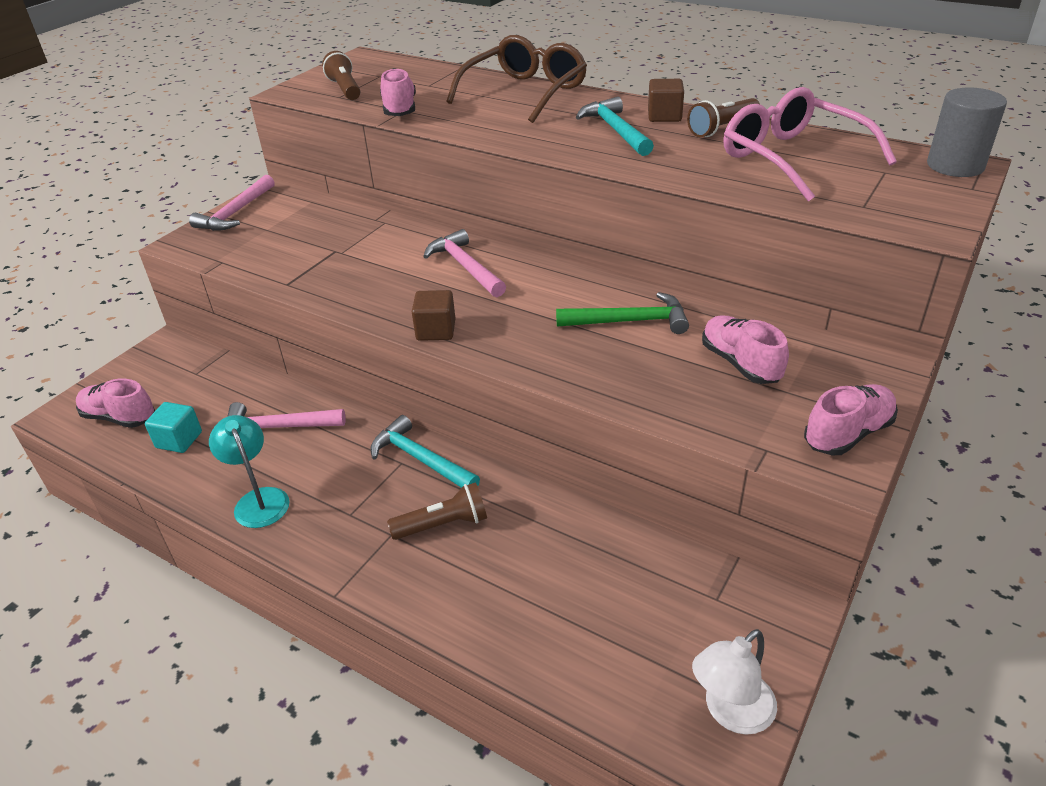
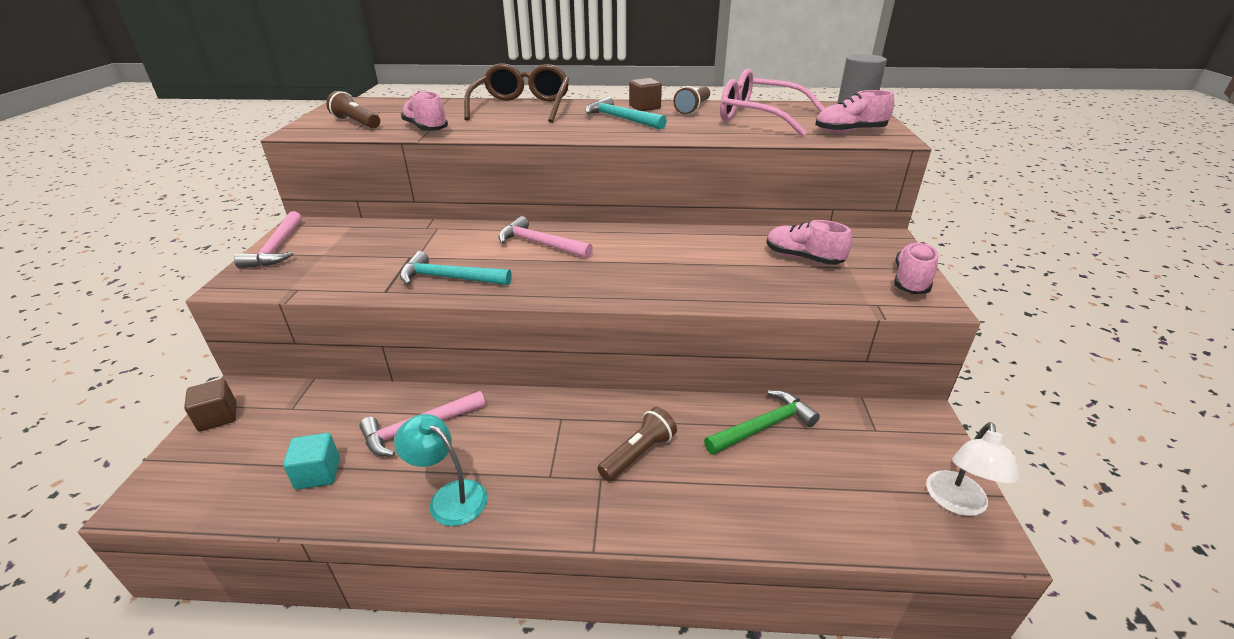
camera: 30 degrees left, 5 degrees down
(119, 417) = (227, 475): pink shoe -> pink shoe (849, 132)
(420, 459) = (575, 410): turquoise hammer -> turquoise hammer (449, 278)
(436, 330) = (561, 292): brown cube -> brown cube (218, 417)
(629, 321) = (703, 251): green hammer -> green hammer (763, 426)

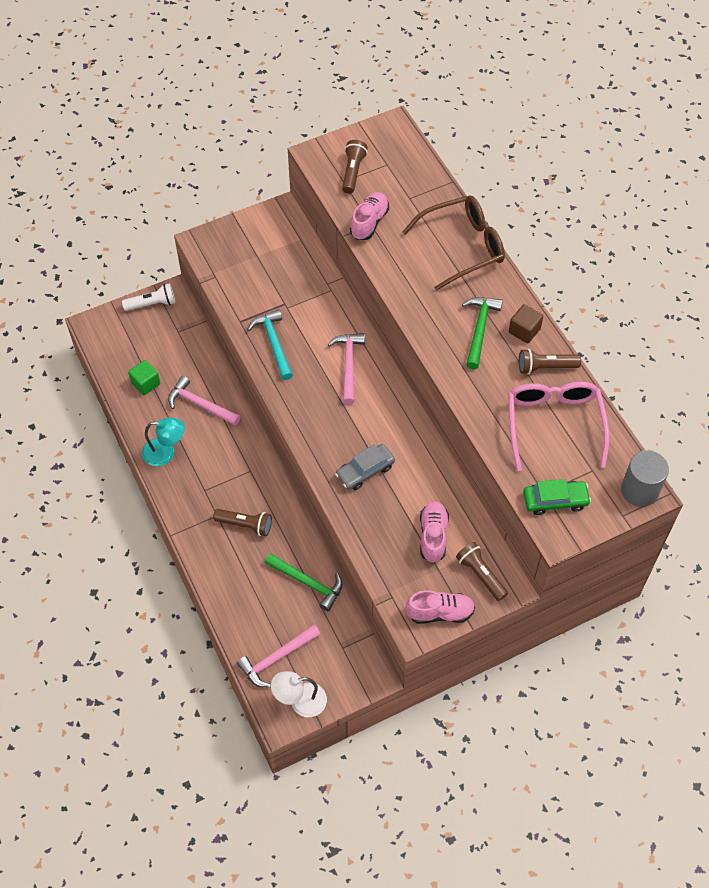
camera: 60 degrees right, 25 degrees up
(218, 417) = (152, 304): brown cube -> white flashlight
(277, 248) = (248, 225): pink hammer -> pink hammer (276, 658)
(318, 473) = (145, 383): turquoise cube -> green cube
(449, 497) = (165, 452): turquoise lamp -> turquoise lamp turned 90 degrees clockwise
(621, 119) = (479, 329): turquoise hammer -> green hammer
(686, 272) = (365, 471): none -> grey car
(849, 132) = (555, 501): pink shoe -> green car
(867, 247) = (480, 575): none -> brown flashlight

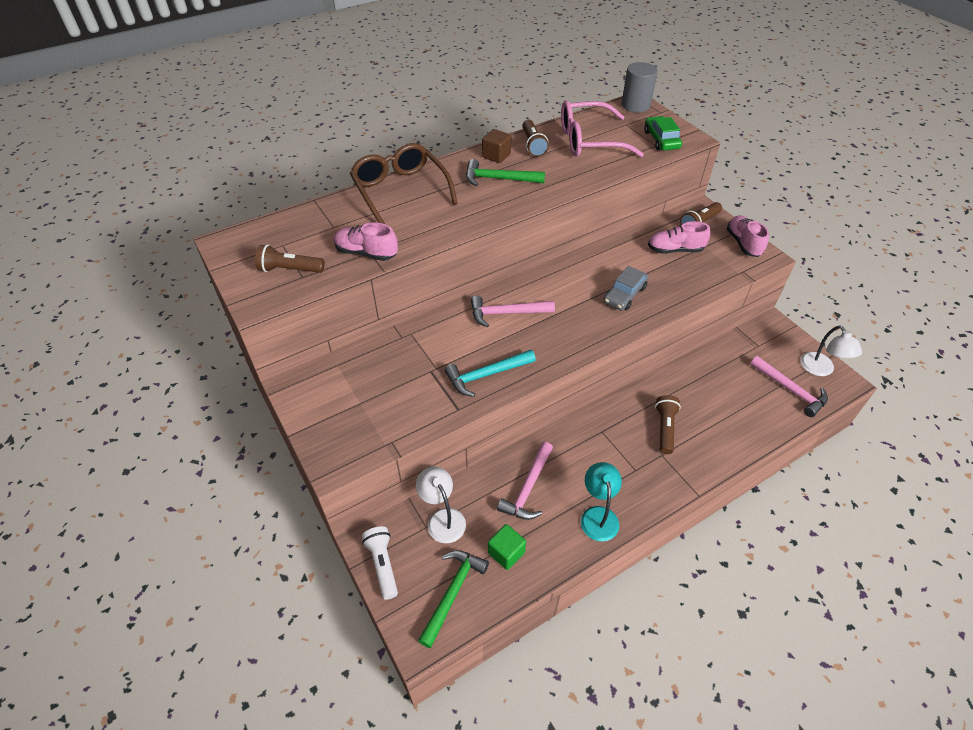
camera: 95 degrees left, 10 degrees down
(183, 343) = (442, 518): none -> white lamp
(308, 583) = (708, 374): green hammer -> green hammer (453, 592)
(365, 471) = (624, 294): grey car -> grey car turned 75 degrees clockwise

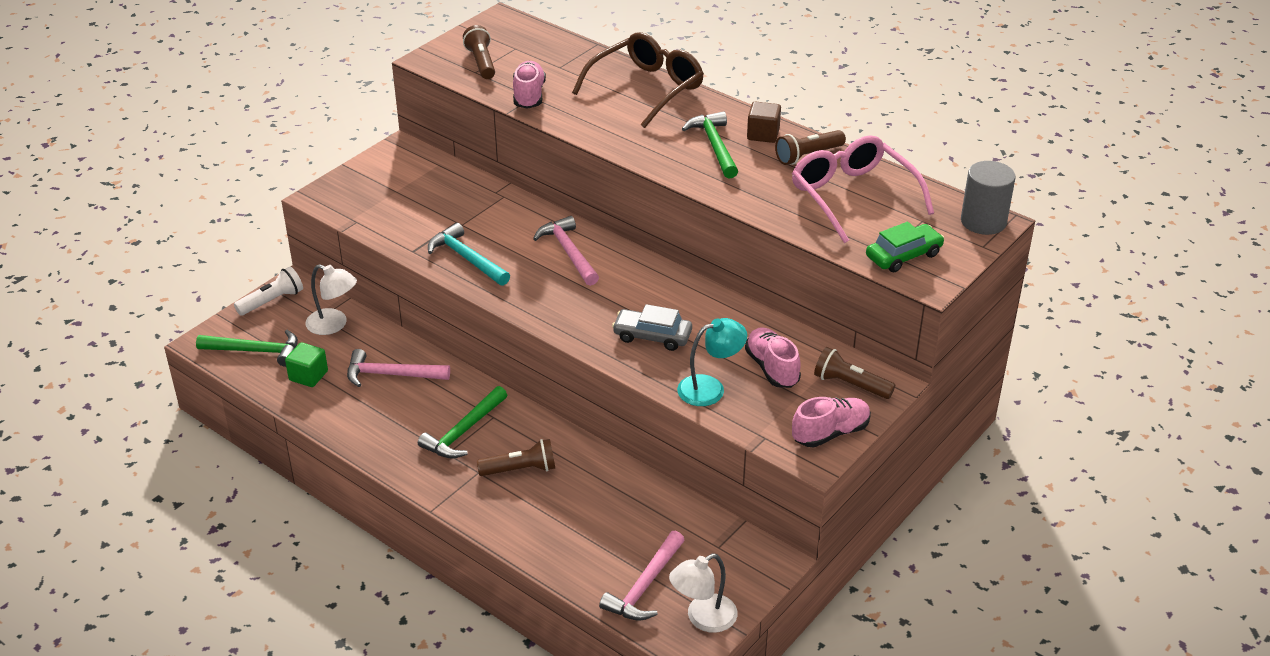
camera: 70 degrees right, 10 degrees down
(442, 518) = (334, 325): white lamp -> white lamp turned 75 degrees clockwise
(598, 515) = (374, 433): turquoise lamp -> turquoise lamp (710, 388)
(613, 453) = (463, 431): none -> green hammer

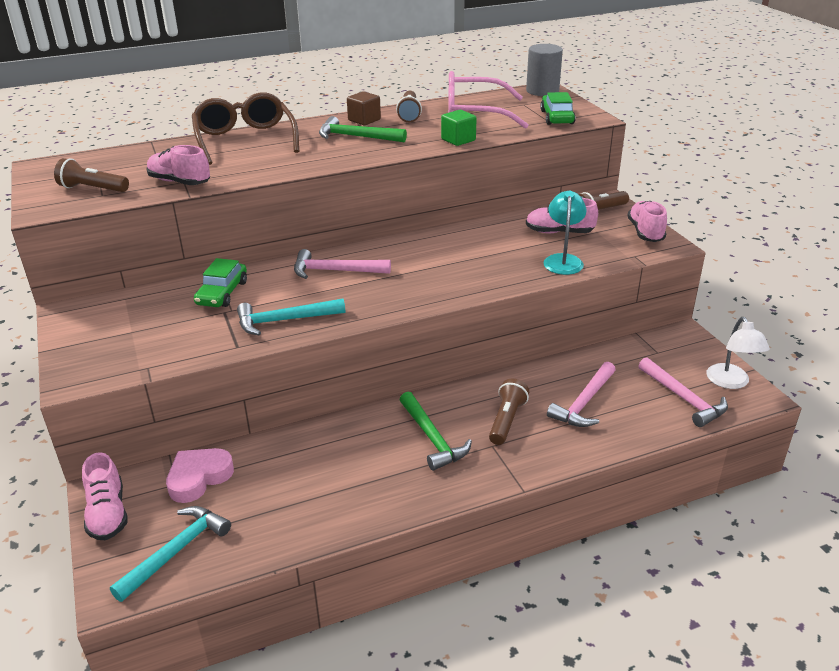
camera: 60 degrees left, 5 degrees down
(255, 351) = (176, 551): green hammer -> turquoise hammer
(272, 301) = (108, 513): white flashlight -> pink shoe
(308, 376) = (258, 520): green cube -> green cube (458, 140)
(334, 325) = (199, 478): white lamp -> pink heart
(391, 374) = (313, 460): pink hammer -> pink hammer (584, 403)
(483, 208) = (222, 293): none -> green car
(652, 336) = (480, 265): grey car -> none

